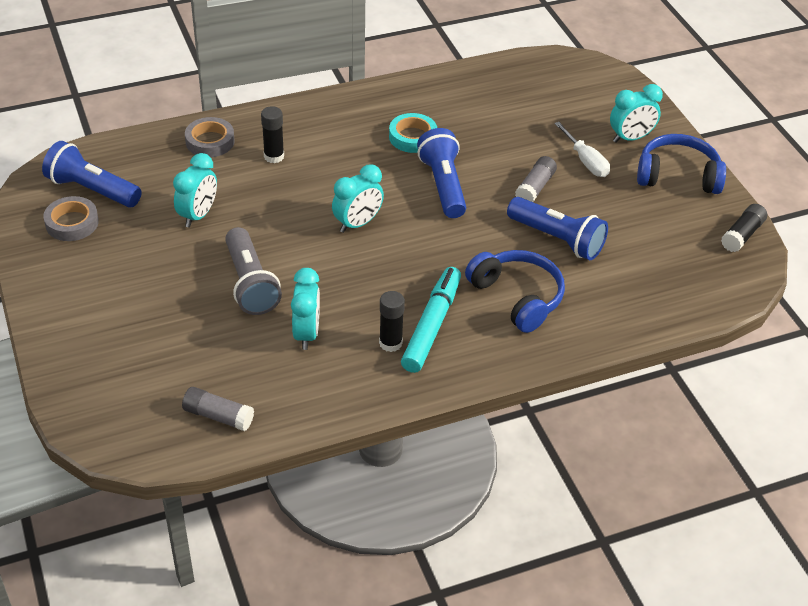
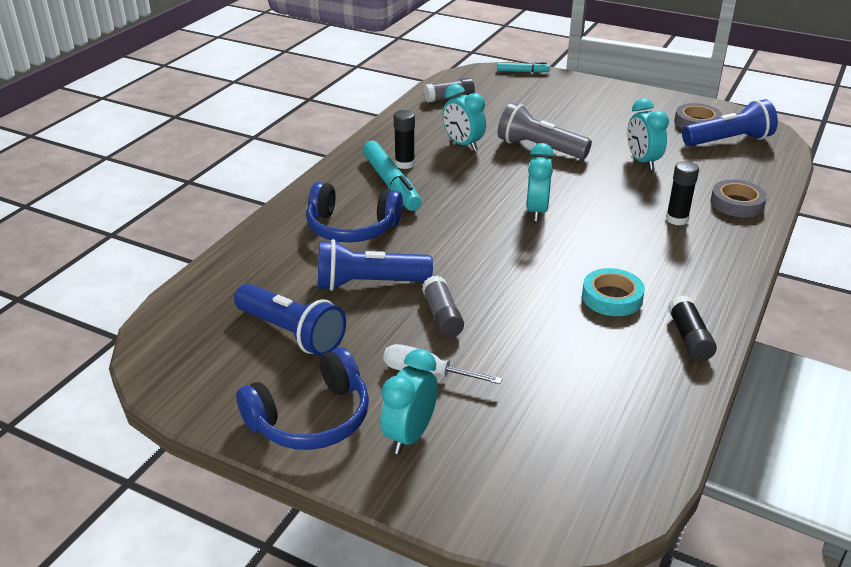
camera: 140 degrees right, 10 degrees down
(73, 410) = (522, 71): none -> turquoise marker
(443, 185) = (521, 272): blue flashlight -> blue flashlight (292, 333)
(742, 235) = (186, 388): black glue stick -> black glue stick (689, 338)

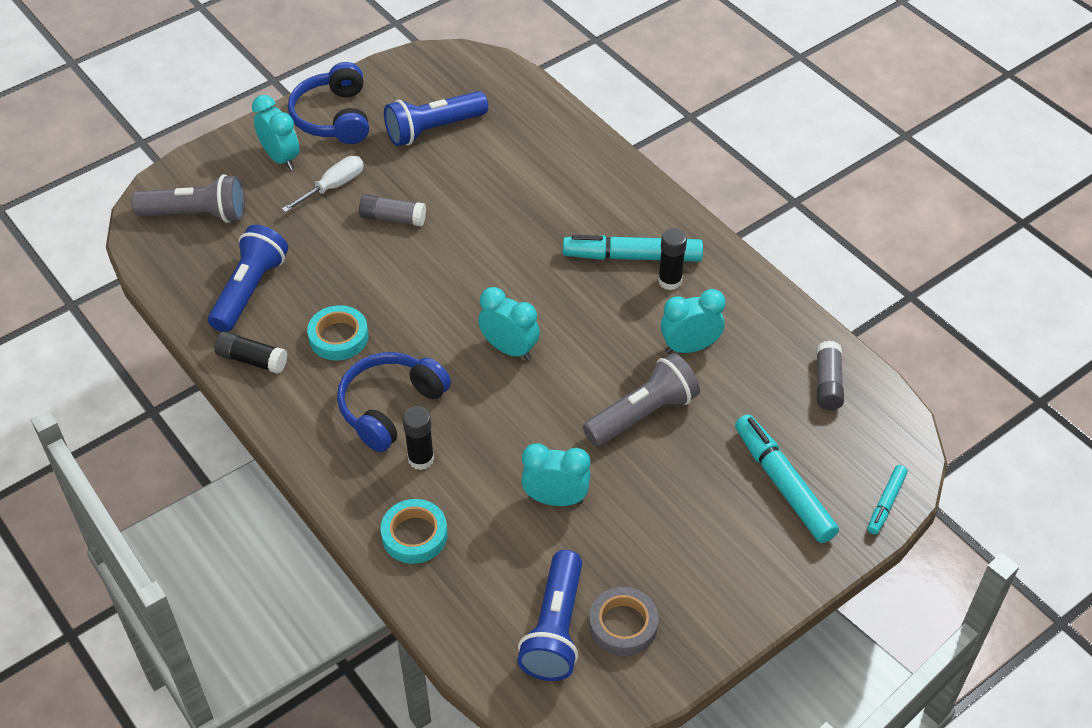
camera: 115 degrees right, 15 degrees up
(351, 228) = (564, 203): blue headphones -> blue headphones (390, 407)
(368, 283) = (468, 189): blue flashlight -> blue flashlight (250, 290)
(543, 98) = (783, 484): none -> turquoise marker
(552, 468) = (197, 214): none -> grey flashlight
(737, 203) = (414, 535): grey tape -> turquoise tape

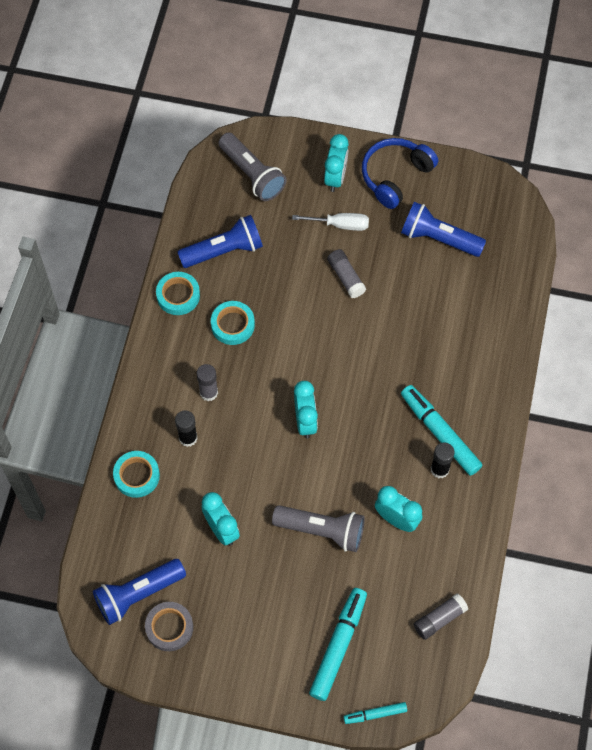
camera: 50 degrees right, 15 degrees up
(252, 360) = (178, 295): black glue stick -> turquoise tape
(390, 407) = (208, 392): blue headphones -> grey glue stick

